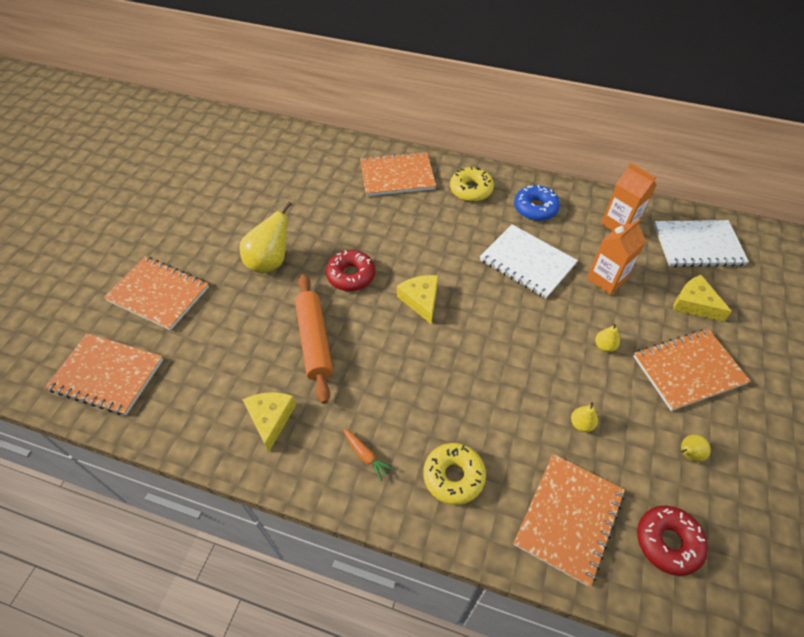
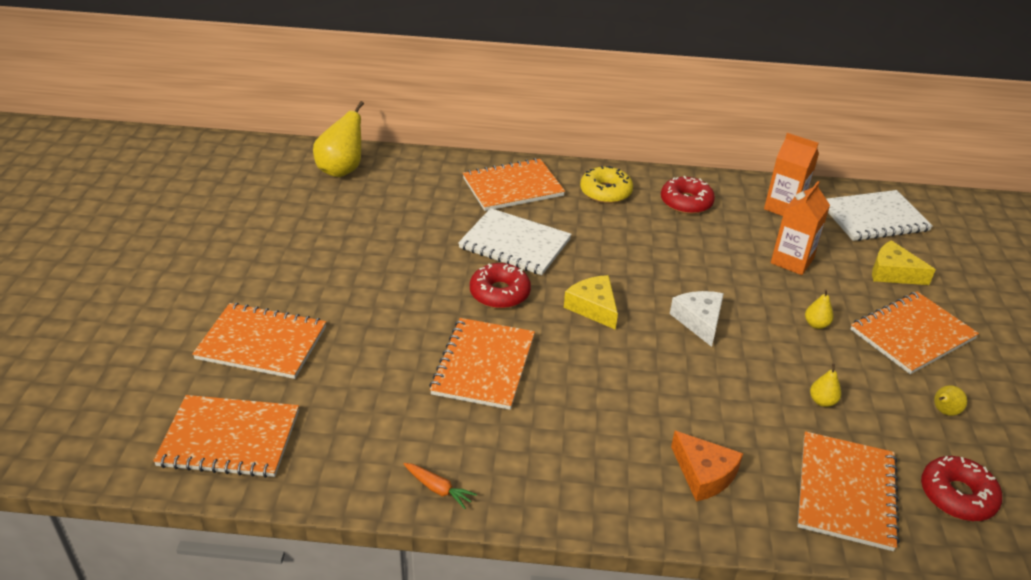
camera: 15 degrees left, 15 degrees down
(270, 262) = (393, 292): yellow pear -> yellow pear (342, 170)
(270, 419) = (463, 452): yellow cheese -> none
(314, 341) = (483, 365): orange rolling pin -> orange notebook
(365, 455) = (594, 470): orange carrot -> orange carrot (438, 489)
(453, 476) = (704, 474): yellow donut -> orange cheese
(504, 327) = (699, 321): none -> white cheese
(527, 262) = (699, 255): white notebook -> white notebook (515, 244)
(535, 208) = (686, 202): blue donut -> red donut

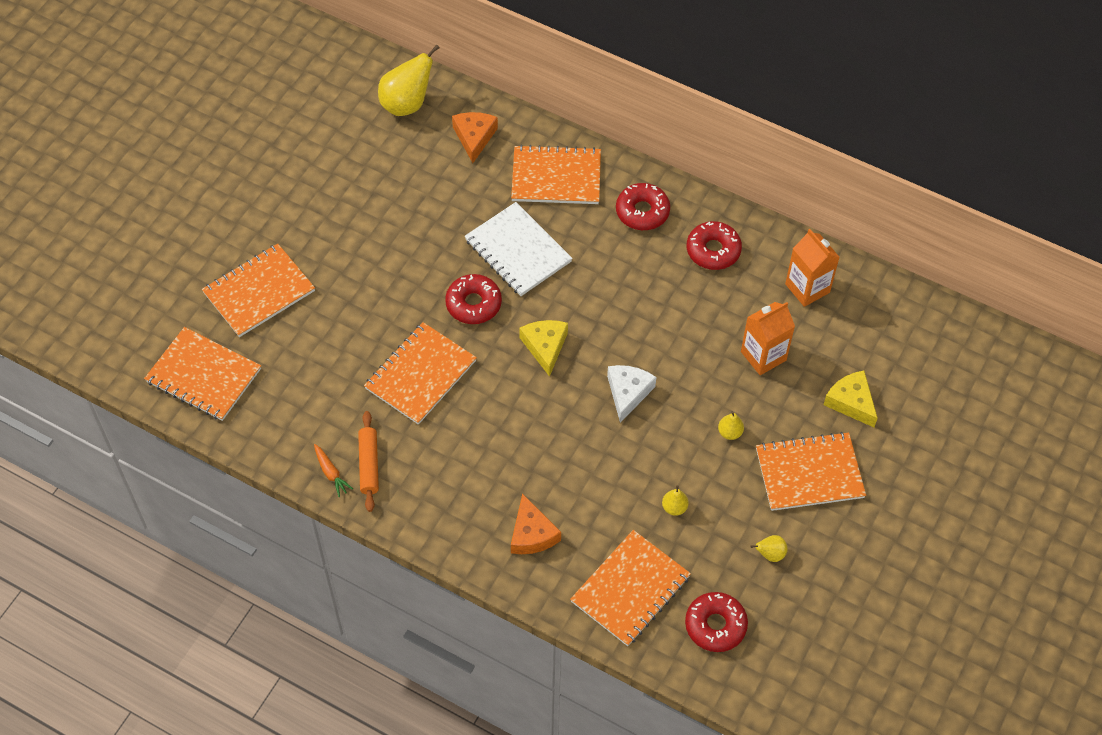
camera: 25 degrees right, 20 degrees up
(262, 343) = (259, 292): orange notebook -> orange notebook turned 75 degrees counterclockwise
(420, 178) = (474, 137): none -> orange cheese
(478, 466) = (369, 464): none -> orange rolling pin
(605, 192) = (642, 212): yellow donut -> red donut
(874, 218) = (890, 331): white notebook -> none

